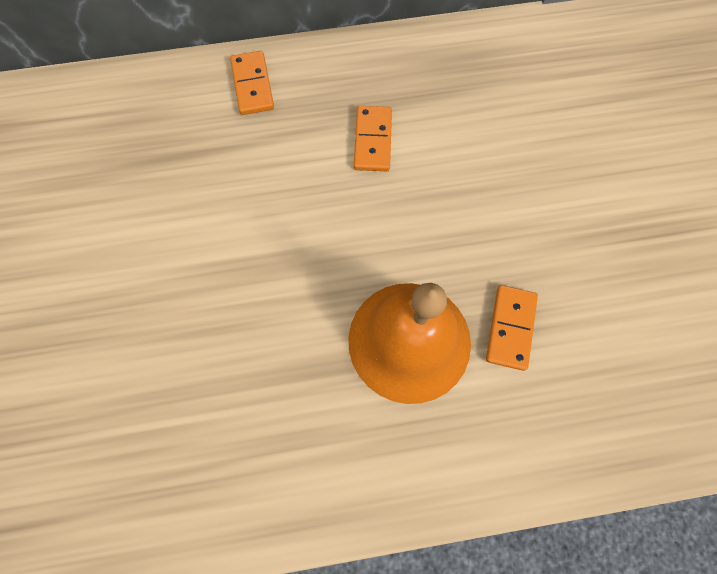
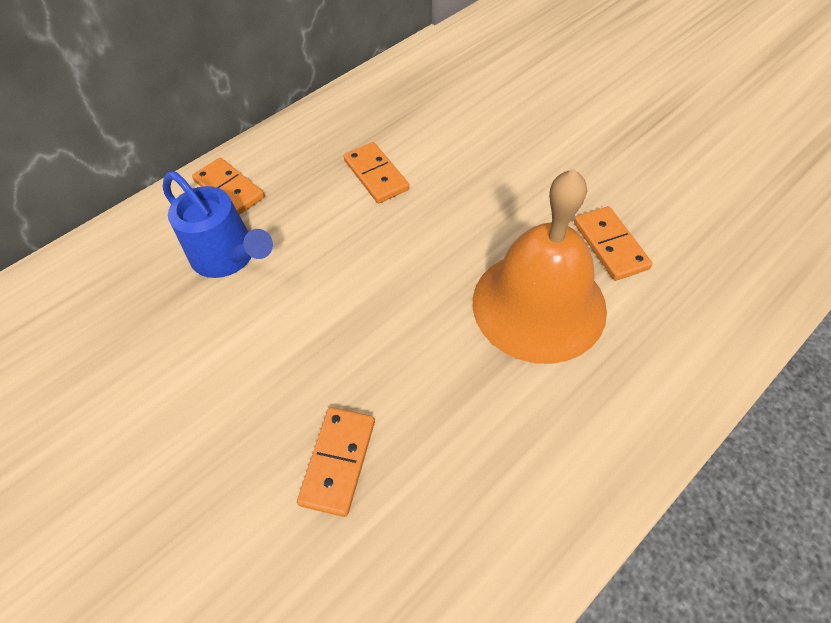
camera: 30 degrees left, 15 degrees down
(180, 365) = (338, 461): none -> orange domino
(214, 149) = (229, 257): none -> blue watering can

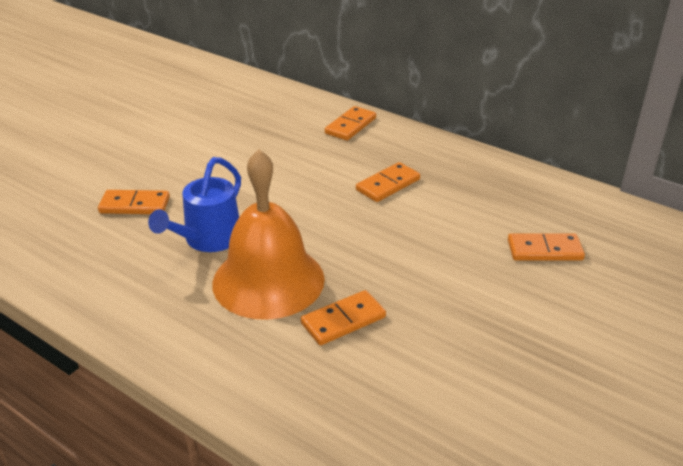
camera: 75 degrees right, 20 degrees down
(229, 257) = (288, 138): blue watering can -> blue watering can (208, 240)
(516, 88) = (544, 250): none -> orange domino

